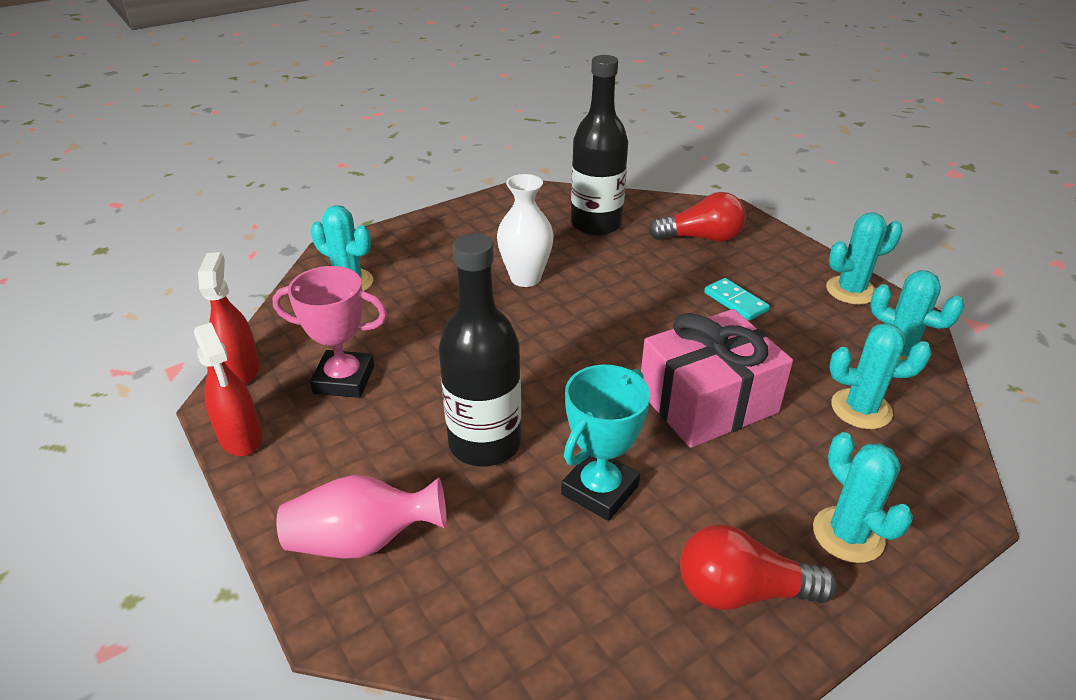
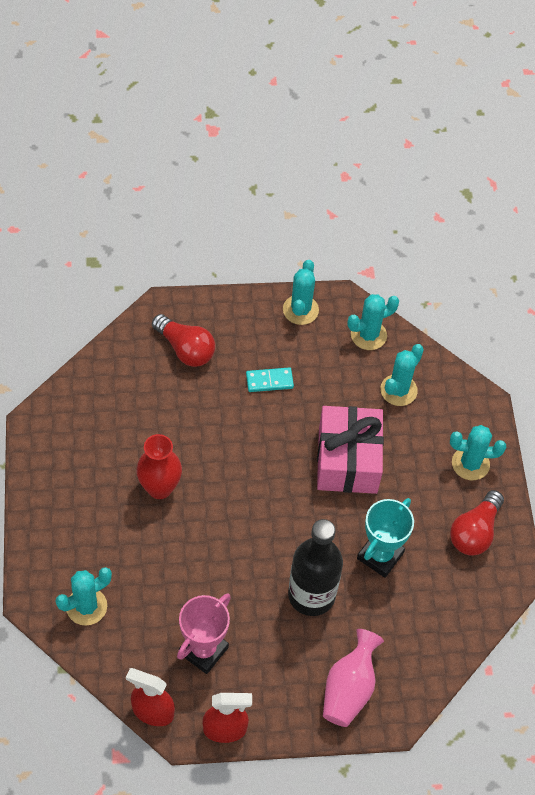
camera: 65 degrees left, 20 degrees up
(525, 278) = (159, 488): white vase -> red vase
(596, 224) = (120, 403): black bottle -> none
(600, 490) = (380, 556): turquoise trophy -> turquoise trophy turned 60 degrees clockwise
(701, 238) = (185, 349): red light bulb -> red light bulb turned 105 degrees clockwise

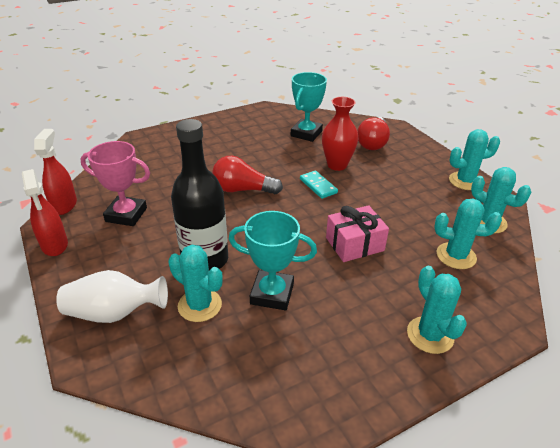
camera: 70 degrees right, 20 degrees down
(86, 606) = (143, 157): turquoise cactus -> turquoise cactus (199, 305)
(127, 406) = (306, 133): none -> turquoise trophy
(159, 488) = (254, 161): red vase -> red vase (337, 165)
(269, 381) = (386, 183): turquoise domino -> turquoise domino (318, 186)
(348, 460) = (354, 244): pink gift -> pink gift, size x0.66
(349, 689) = (114, 313): pink vase -> white vase
(474, 532) = (350, 365): red light bulb -> red light bulb (242, 190)

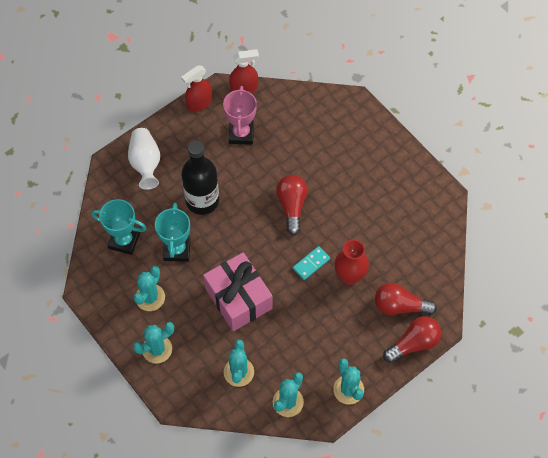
camera: 80 degrees right, 25 degrees up
(199, 305) = (159, 209): turquoise cactus -> turquoise cactus (150, 297)
(306, 133) = (402, 242): turquoise trophy -> turquoise trophy (124, 241)
(354, 244) = (238, 298): pink gift -> pink gift, size x1.52
(411, 141) = (414, 343): none -> red light bulb

